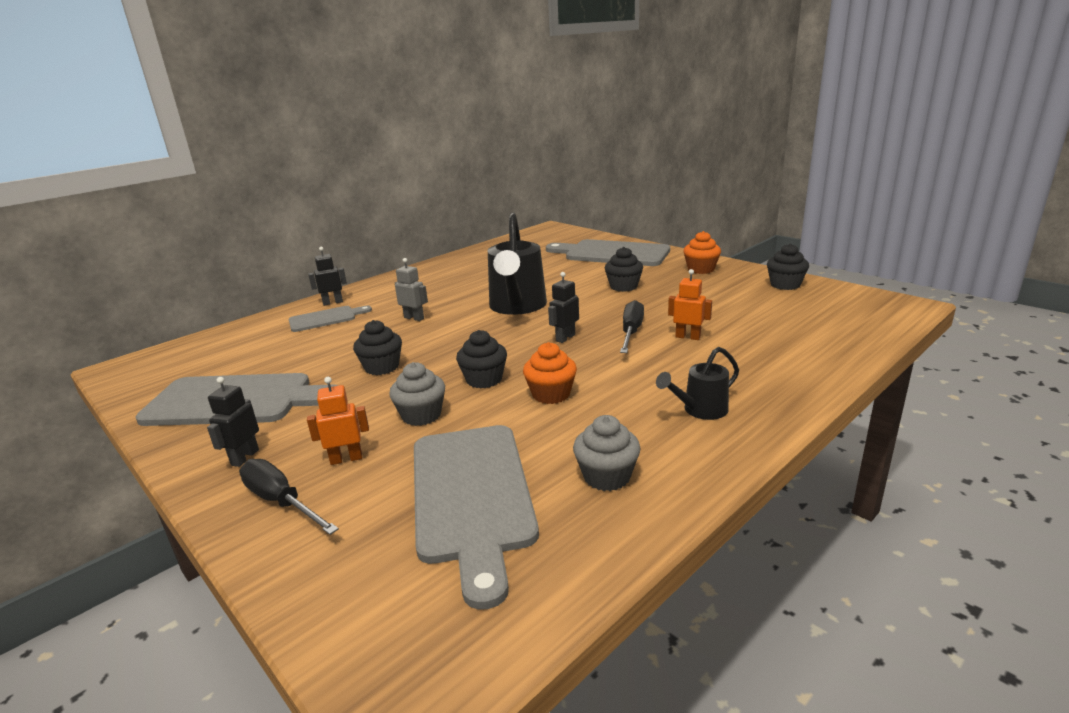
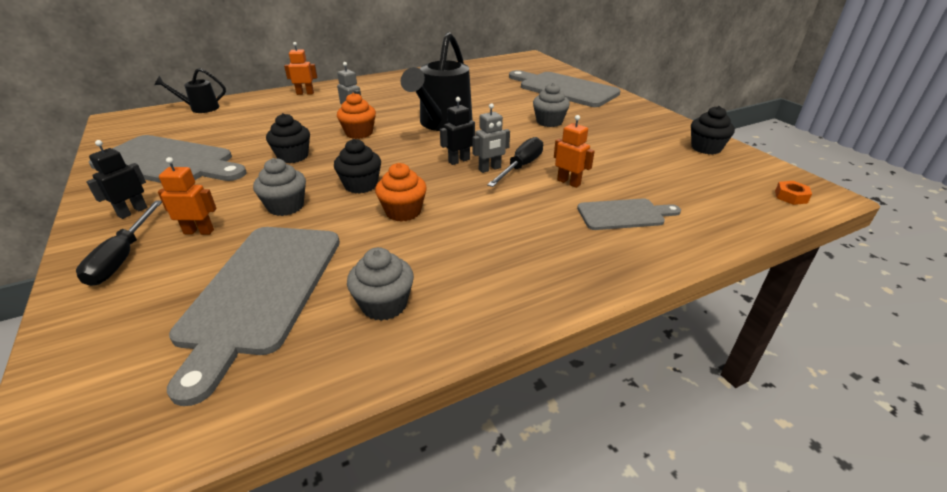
camera: 15 degrees right, 10 degrees up
(281, 502) = (123, 257): black screwdriver -> black screwdriver turned 150 degrees counterclockwise
(325, 318) = (288, 106): grey cutting board -> grey cutting board (624, 214)
(333, 302) = (305, 93): black robot -> orange robot
(602, 339) = (490, 169): none -> grey robot
(623, 286) = (549, 122): black cupcake -> grey cupcake
(700, 410) = (521, 259): black watering can -> black watering can (200, 108)
(701, 269) = (634, 118): orange cupcake -> orange cupcake (359, 133)
(884, 312) = (791, 197): none -> orange nut

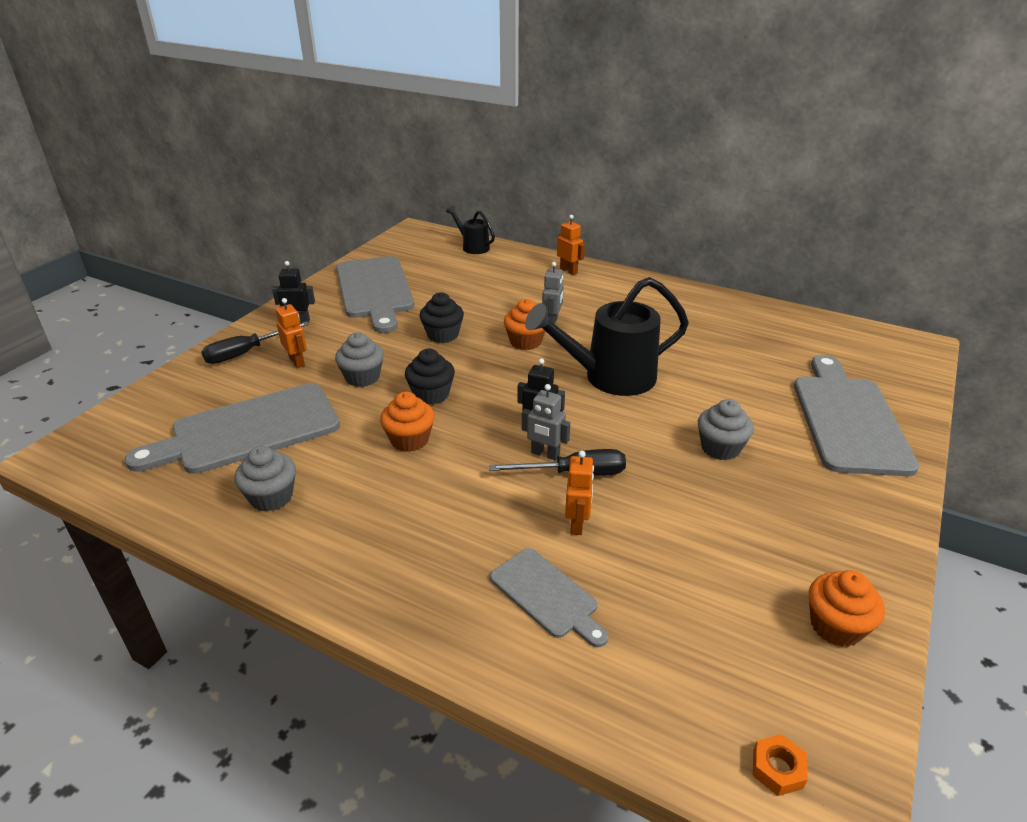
camera: 55 degrees right, 0 degrees up
(706, 148) = (836, 626): black cupcake -> orange cupcake

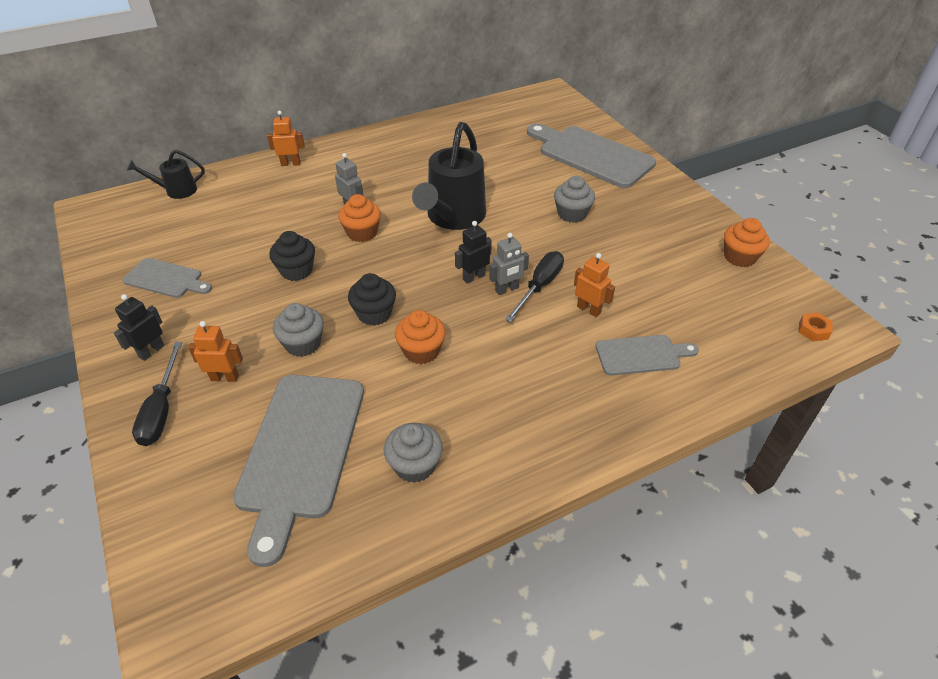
camera: 55 degrees left, 10 degrees up
(375, 290) = (166, 279): grey cutting board -> grey cutting board, size x0.54

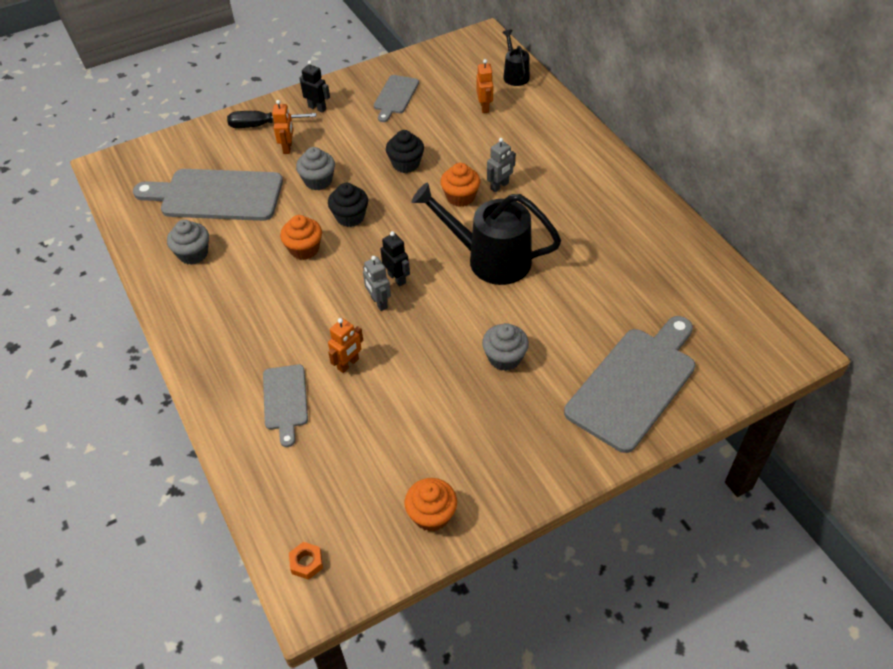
camera: 90 degrees right, 5 degrees up
(290, 163) = (570, 134): orange robot -> orange robot (484, 107)
(539, 286) = (382, 327): black screwdriver -> none

